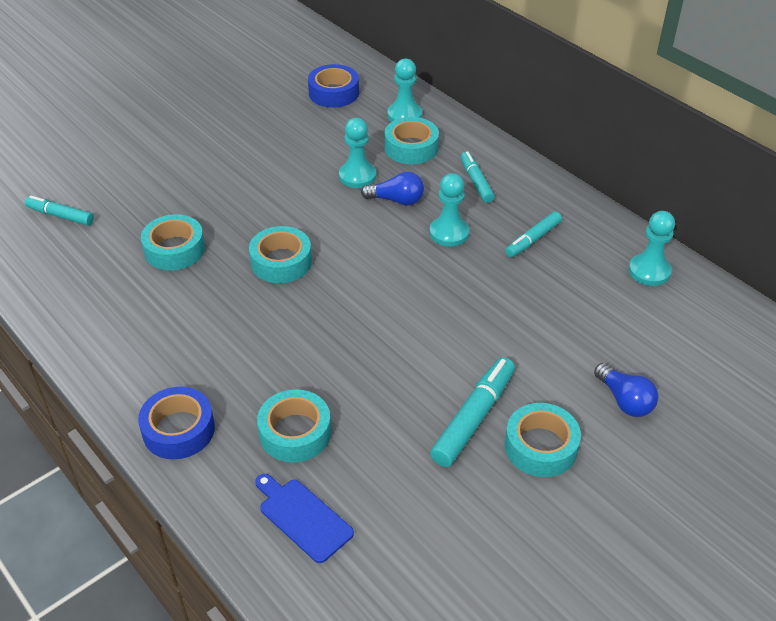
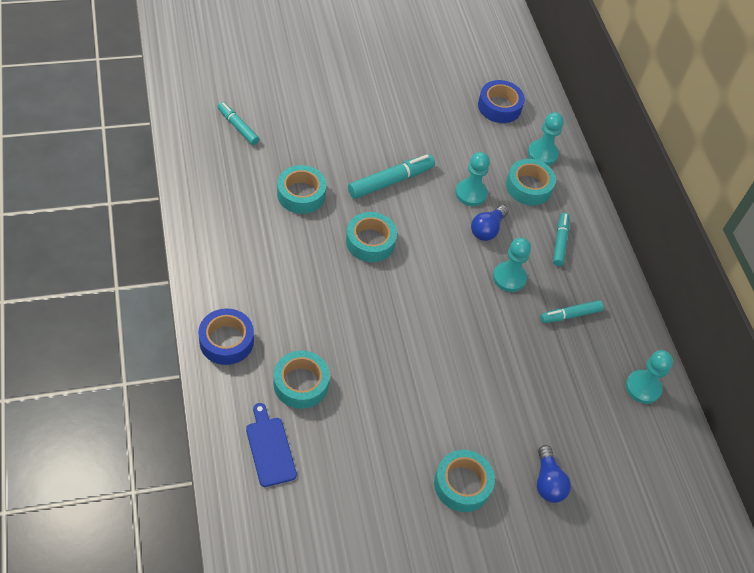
camera: 20 degrees right, 10 degrees up
(396, 200) = (487, 229): blue light bulb -> blue light bulb turned 90 degrees clockwise
(473, 418) = (429, 437): turquoise marker -> turquoise marker (390, 181)

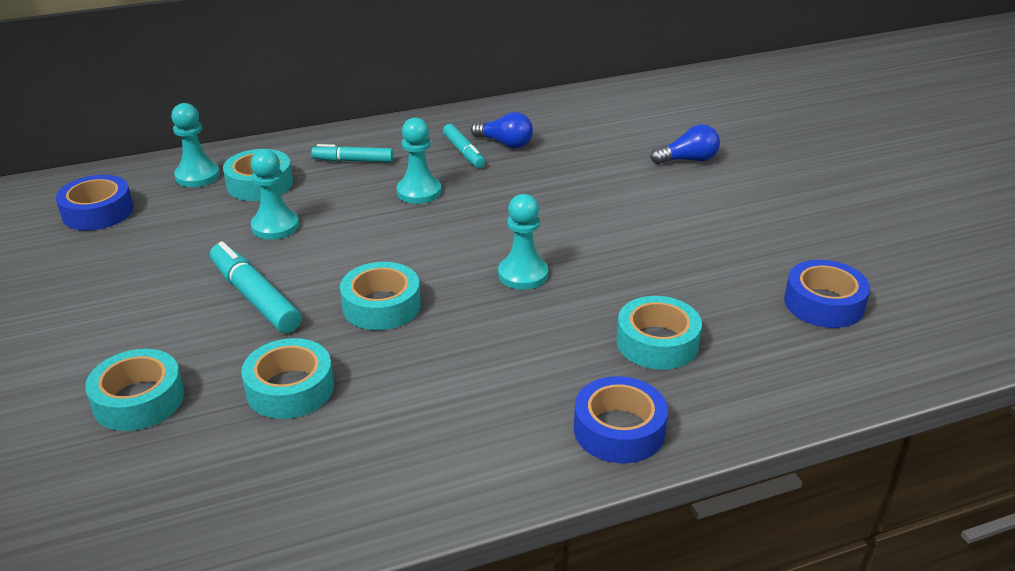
camera: 90 degrees left, 20 degrees down
(238, 127) = (112, 499): turquoise marker -> none
(269, 448) = (773, 358): blue cutting board -> none
(321, 507) = (824, 303): none -> blue tape
(462, 484) = (725, 209): turquoise tape -> turquoise tape (139, 400)
(487, 229) = (340, 211): blue light bulb -> blue light bulb (505, 143)
(643, 387) = (544, 112): turquoise pawn -> turquoise pawn (523, 274)

